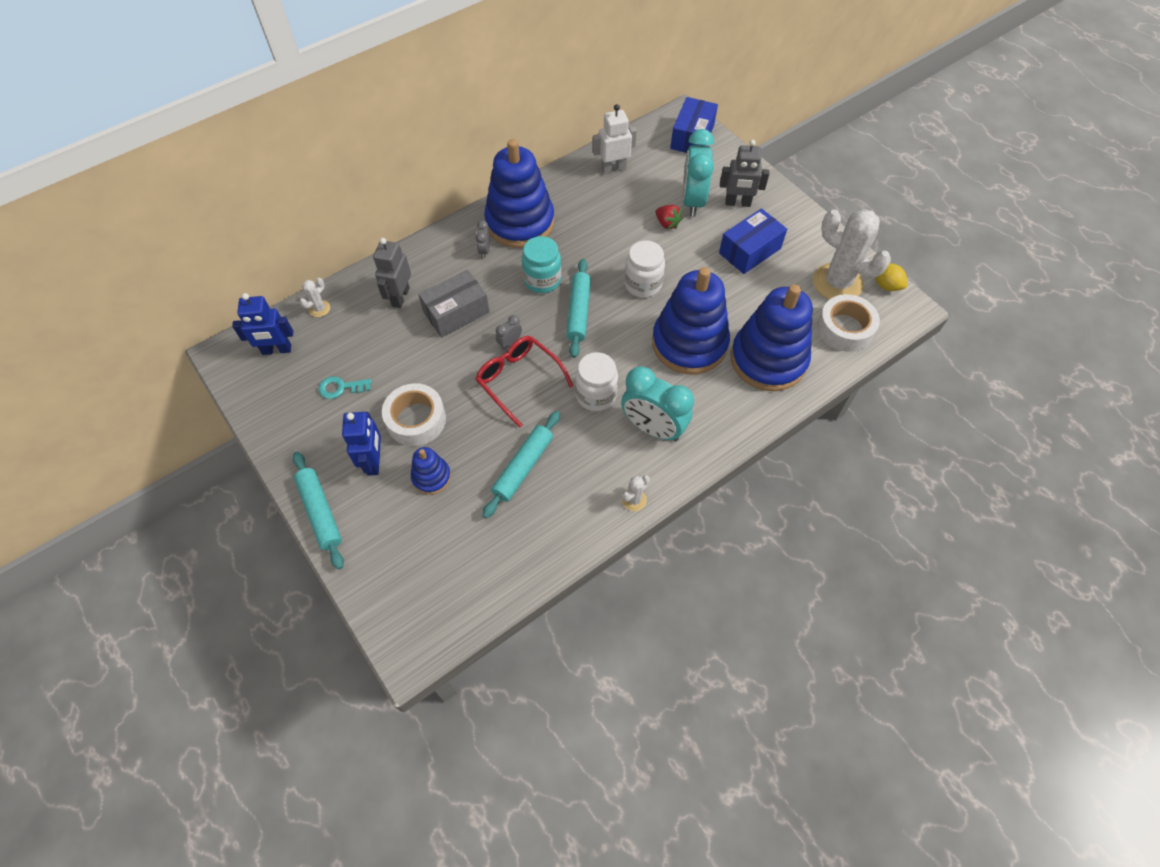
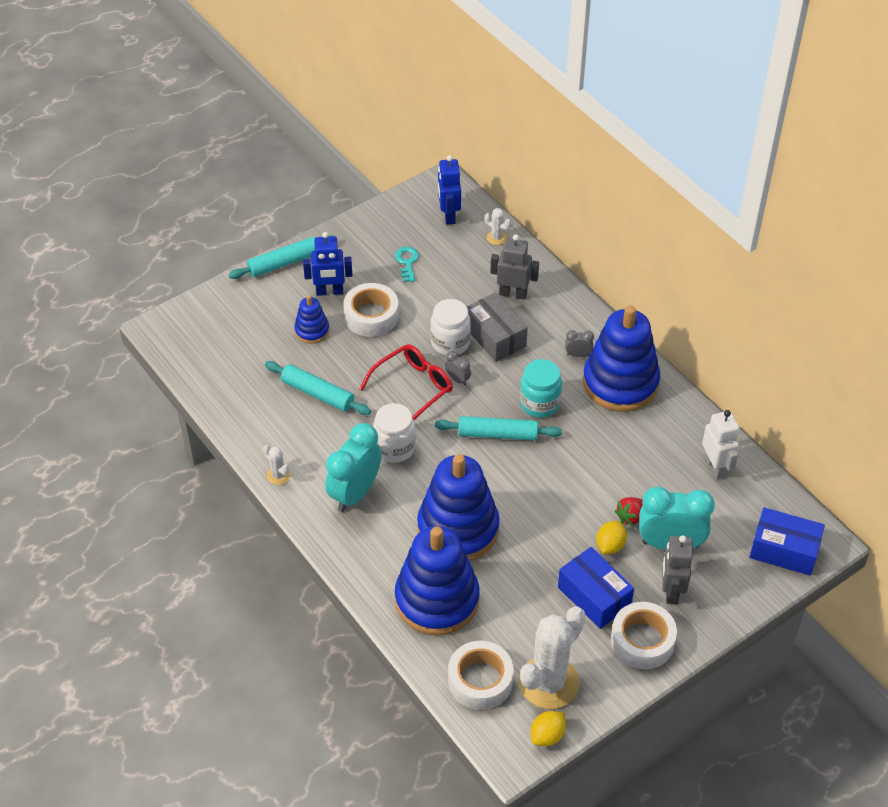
camera: 90 degrees right, 10 degrees down
(643, 284) = (538, 490): white jar -> white jar (450, 343)
(697, 238) = (610, 545): none -> yellow lemon
(787, 223) = (642, 641): none -> white tape

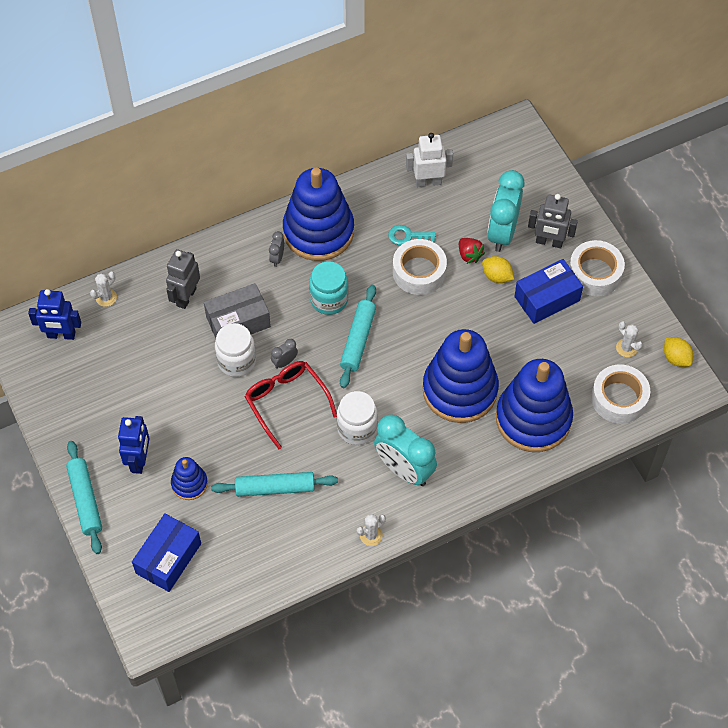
camera: 80 degrees left, 10 degrees up
(317, 393) = (275, 488): turquoise rolling pin -> turquoise rolling pin turned 45 degrees clockwise
(371, 316) = (183, 426): white tape -> white tape (419, 272)
(407, 262) = (117, 383): turquoise key -> turquoise key (408, 236)
(549, 682) = (626, 348): white cactus -> white cactus, size x0.42
(784, 550) = (521, 155): blue box -> blue box (168, 558)

